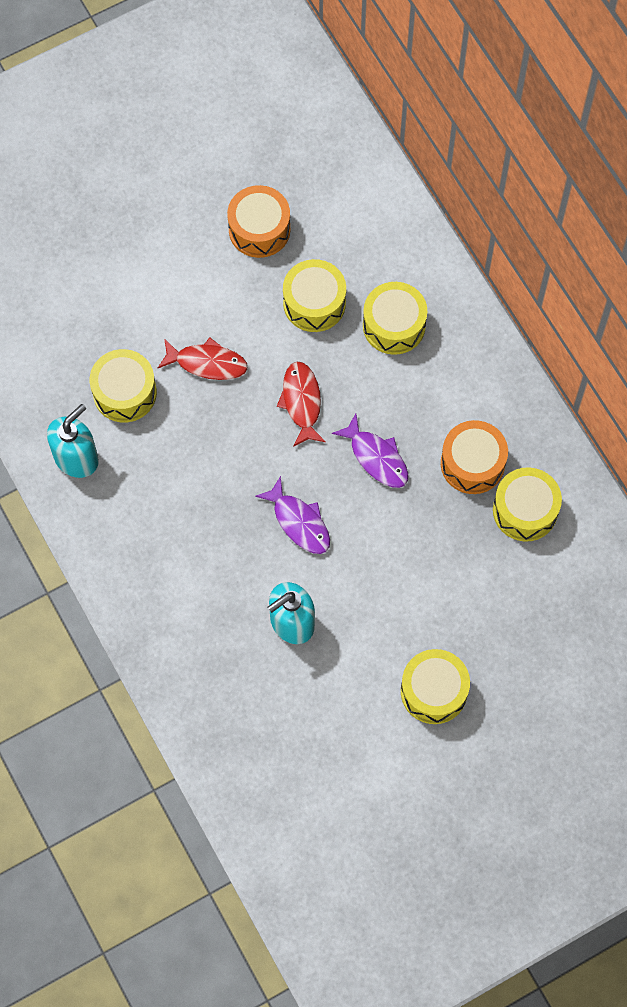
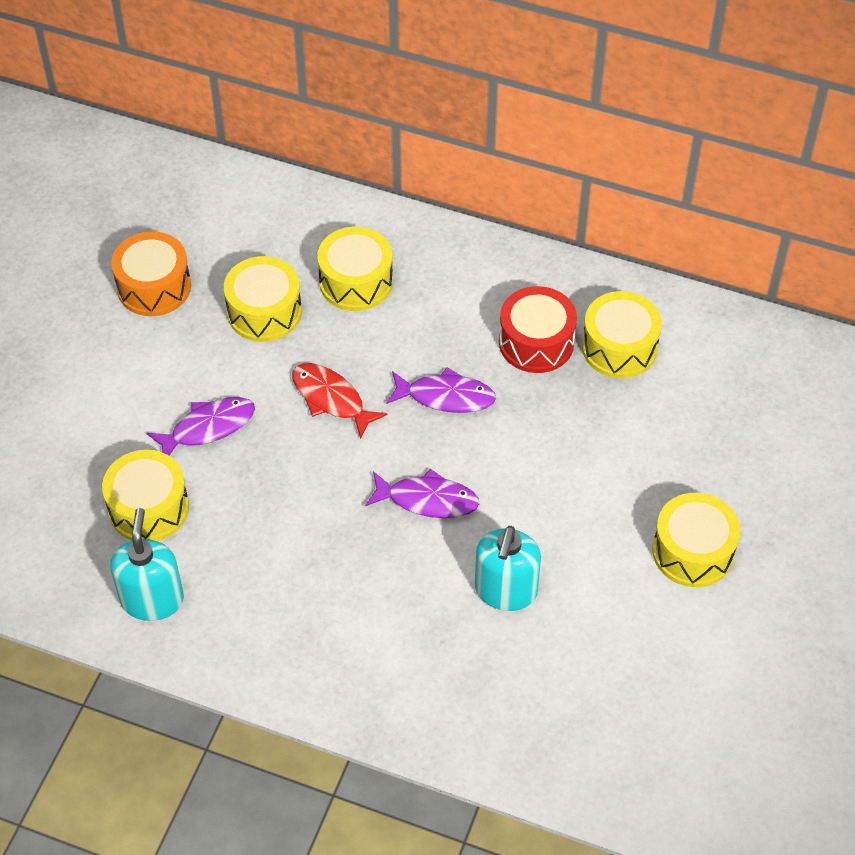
camera: 40 degrees left, 15 degrees down
(207, 363) = (208, 427): red fish -> purple fish
(472, 463) = (536, 342): orange drum -> red drum

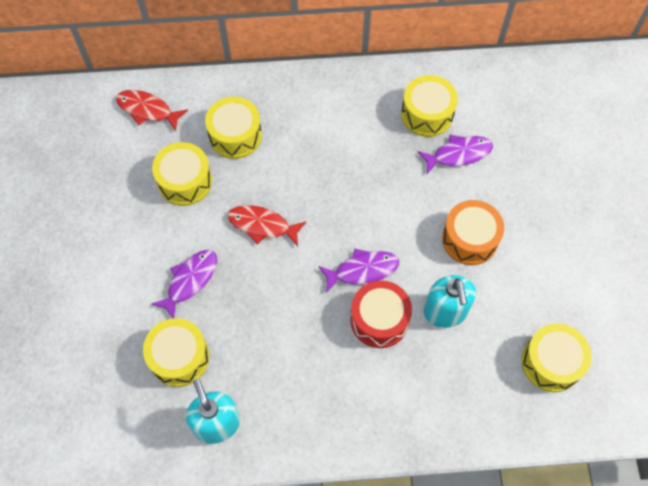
camera: 25 degrees left, 10 degrees up
(154, 287) = (99, 193): orange drum -> orange drum (469, 239)
(264, 212) = (147, 110): none -> red fish
(446, 396) = (336, 193): purple fish -> purple fish (458, 154)
(536, 342) = (374, 131): red drum -> red drum (379, 320)
(693, 551) = (544, 234): yellow drum -> yellow drum (551, 362)

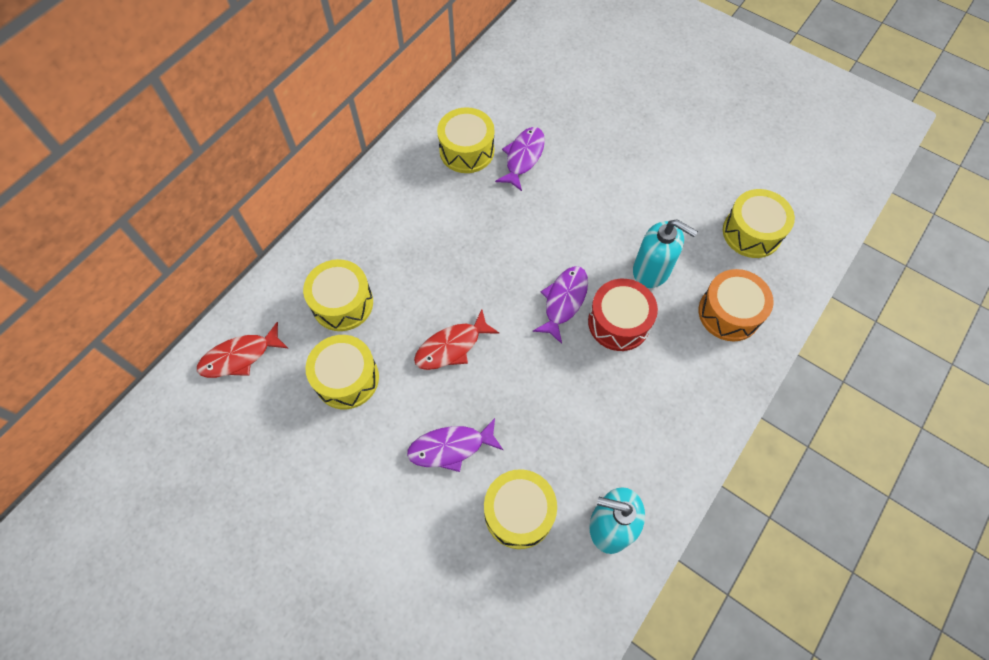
camera: 50 degrees left, 0 degrees up
(190, 281) = (451, 447): purple fish -> purple fish turned 90 degrees counterclockwise
(469, 239) = (603, 206): orange drum -> orange drum (729, 313)

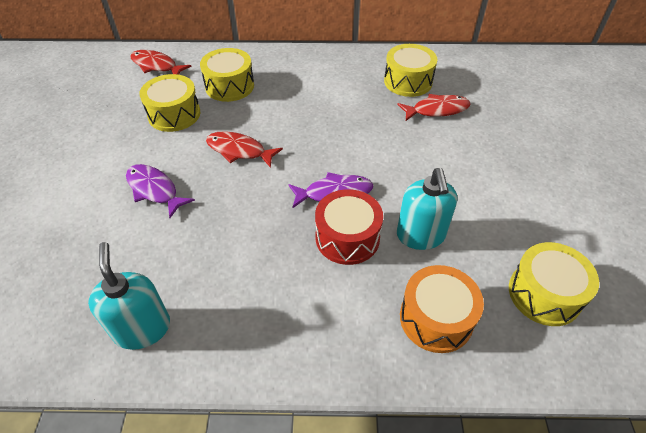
camera: 55 degrees right, 15 degrees down
(519, 512) = (121, 257): yellow drum -> none
(523, 157) = (437, 110): purple fish -> red fish

